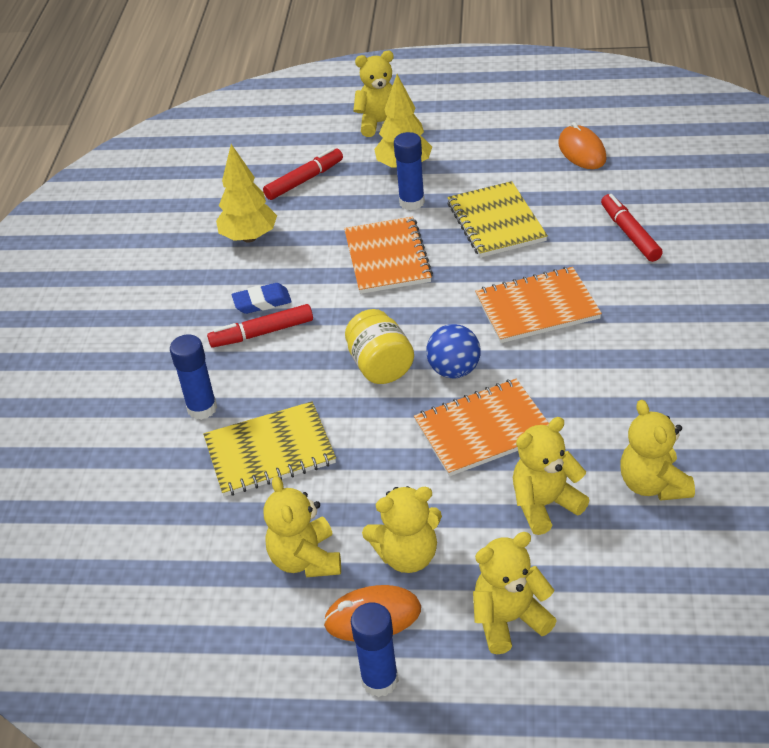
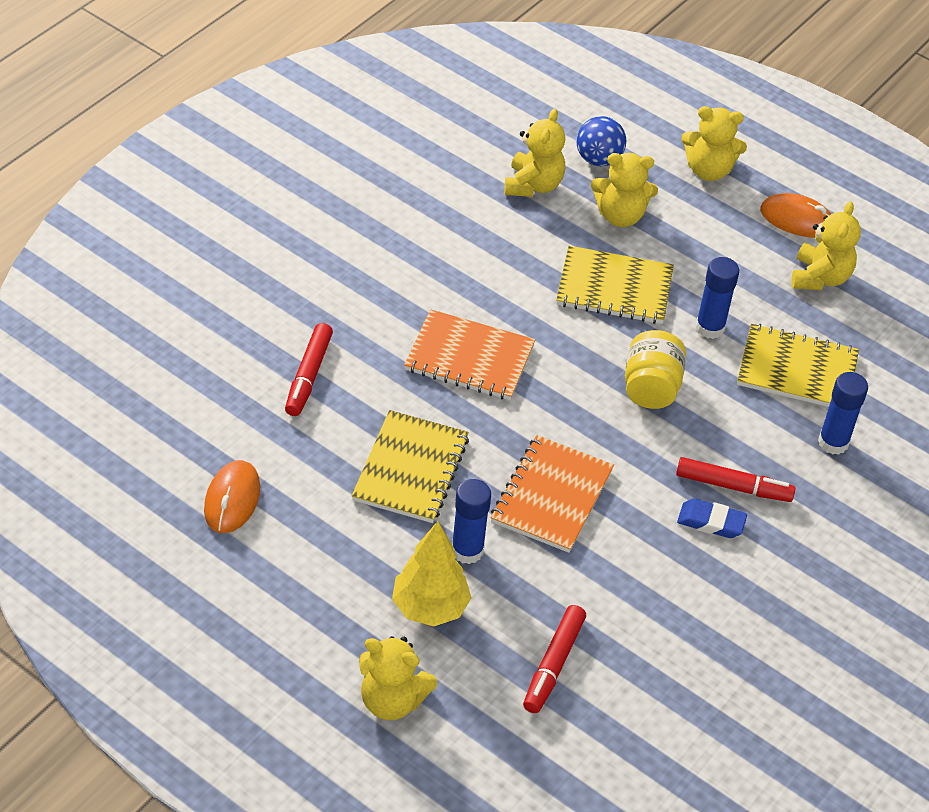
camera: 155 degrees left, 5 degrees up
(249, 237) = (671, 617): yellow tree -> none
(304, 180) = (553, 664): red marker -> red marker turned 60 degrees counterclockwise
(380, 680) = (818, 186): blue glue stick -> blue glue stick (710, 328)
(407, 555) = (745, 240): yellow teddy bear -> none
(454, 370) = (593, 347): blue ball -> blue ball (598, 159)
(483, 429) = (614, 288): orange notebook -> yellow notebook

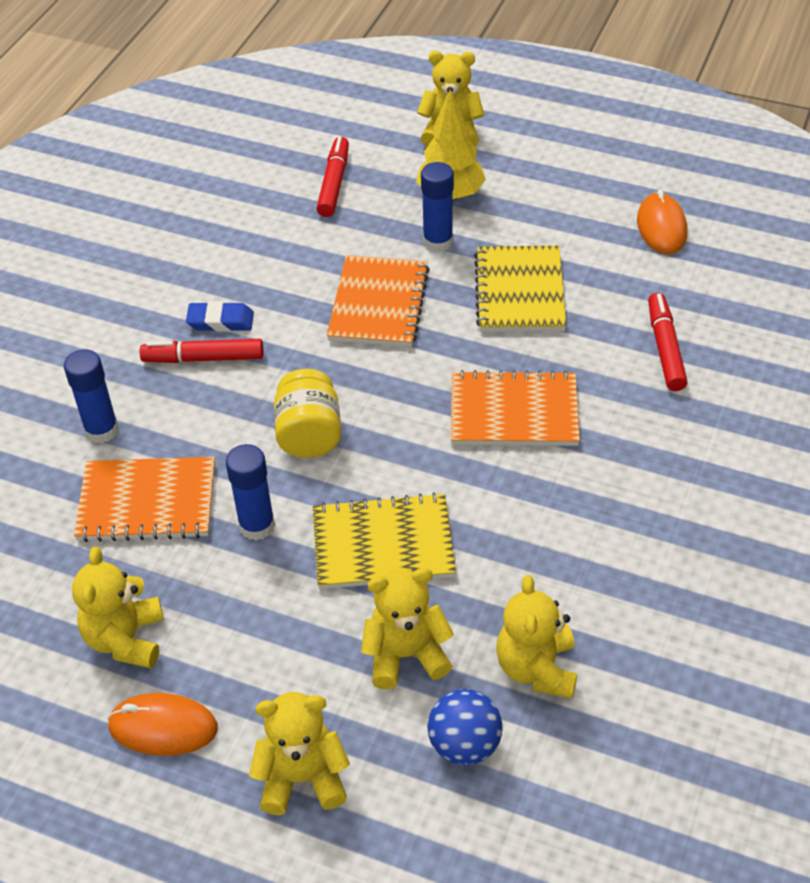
camera: 170 degrees right, 0 degrees up
(797, 370) = (147, 502): yellow notebook -> orange notebook

